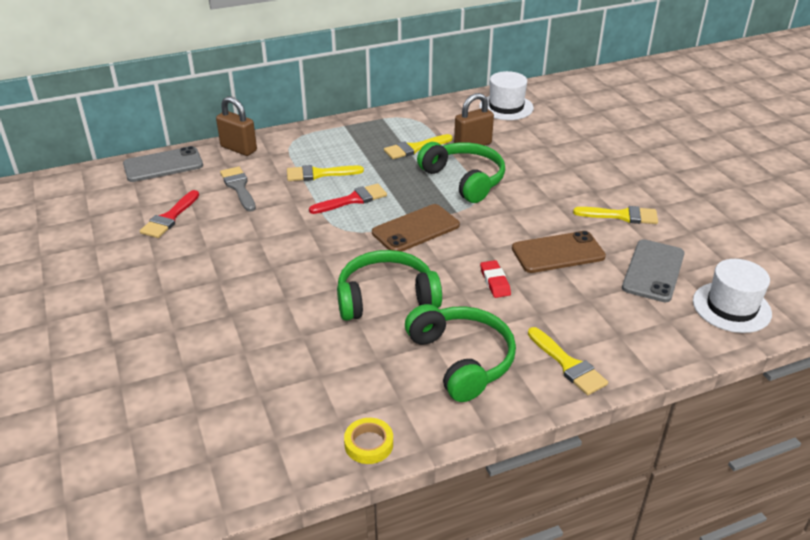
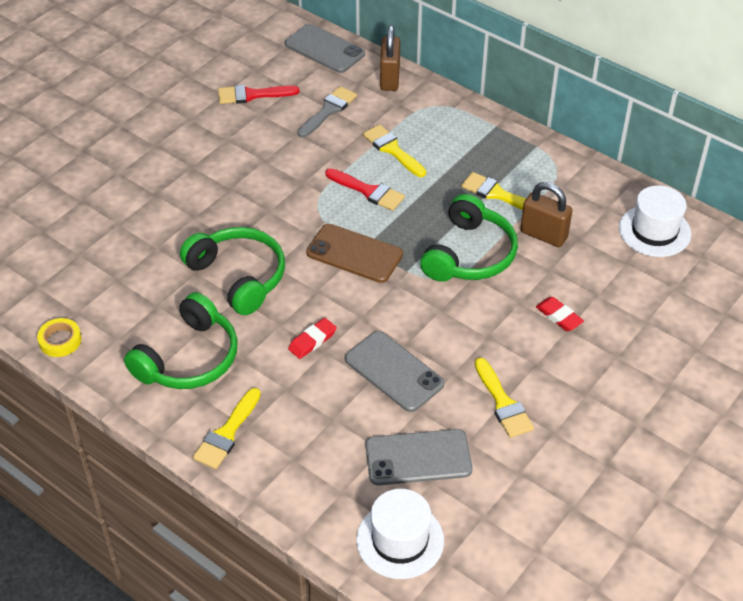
camera: 60 degrees right, 10 degrees up
(555, 166) = (559, 316): none -> red eraser
(558, 252) = (394, 371): brown phone -> grey phone

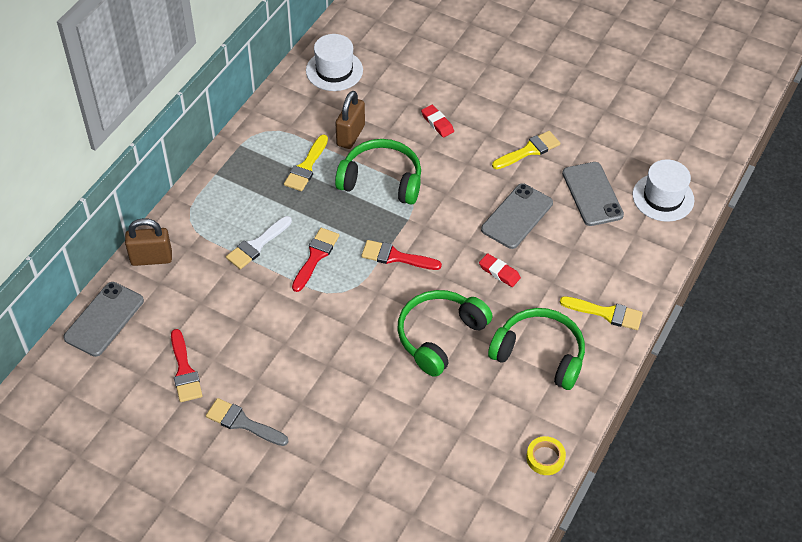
camera: 100 degrees left, 5 degrees up
(328, 111) = (204, 302): grey brush -> grey brush (242, 423)
(354, 254) = (395, 257): brown phone -> red brush
(392, 150) = (257, 245): yellow brush -> white brush
(559, 316) = (437, 123): red eraser -> red eraser turned 75 degrees counterclockwise

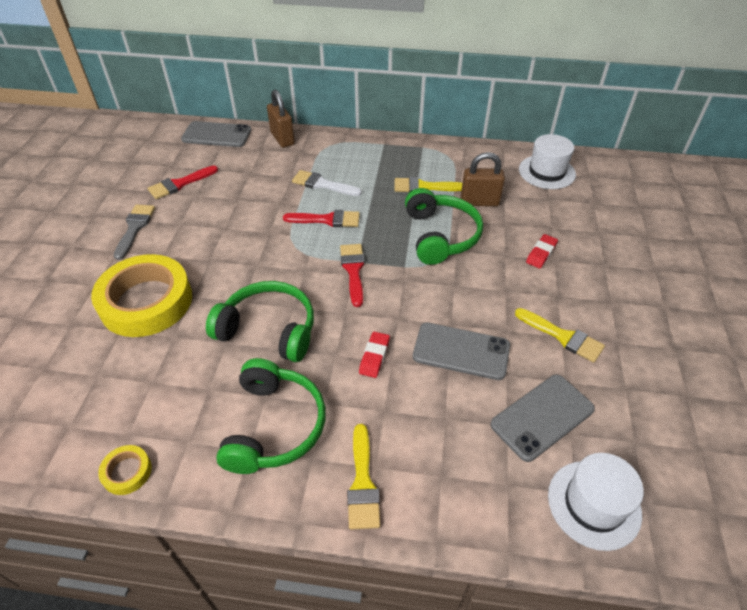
camera: 70 degrees right, 5 degrees down
(361, 424) = (146, 301): none -> yellow tape

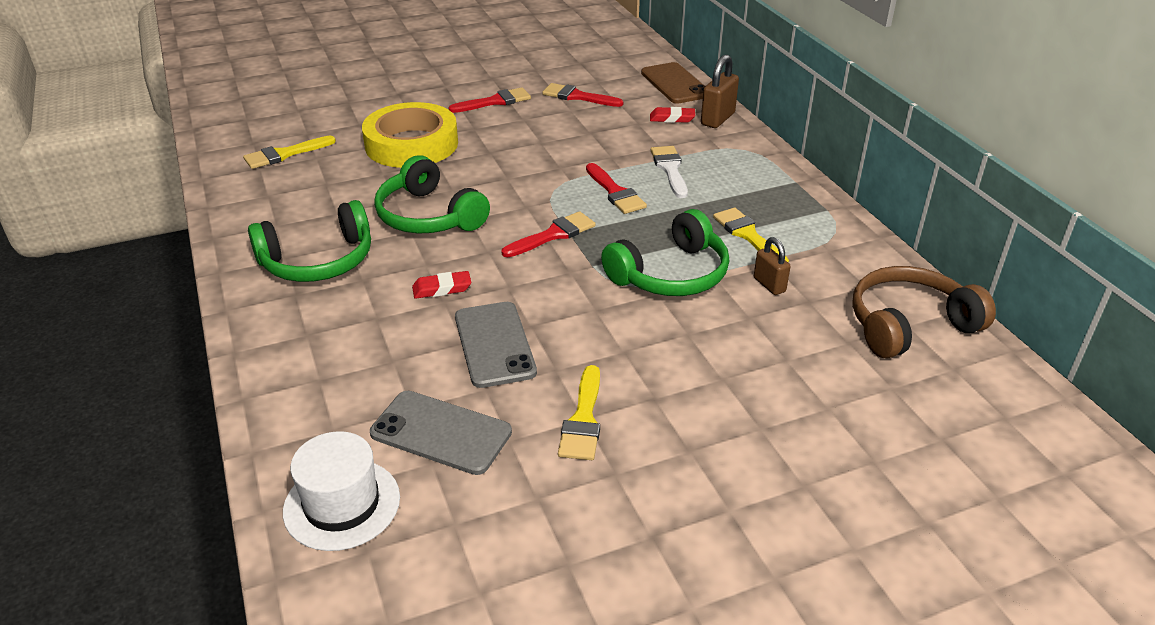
camera: 60 degrees right, 10 degrees down
(127, 472) = (232, 210): yellow tape -> none
(135, 228) = (495, 102): grey brush -> red brush
(217, 135) = (675, 84): grey phone -> brown phone
(269, 329) = (428, 216): green headphones -> green headphones turned 150 degrees clockwise
(362, 483) = (284, 332): yellow brush -> yellow brush (284, 154)
(479, 202) = (769, 285): brown padlock -> brown padlock, size x0.64
(541, 253) = (722, 363): red eraser -> red eraser (672, 118)
(547, 172) = (909, 325): white hat -> brown headphones

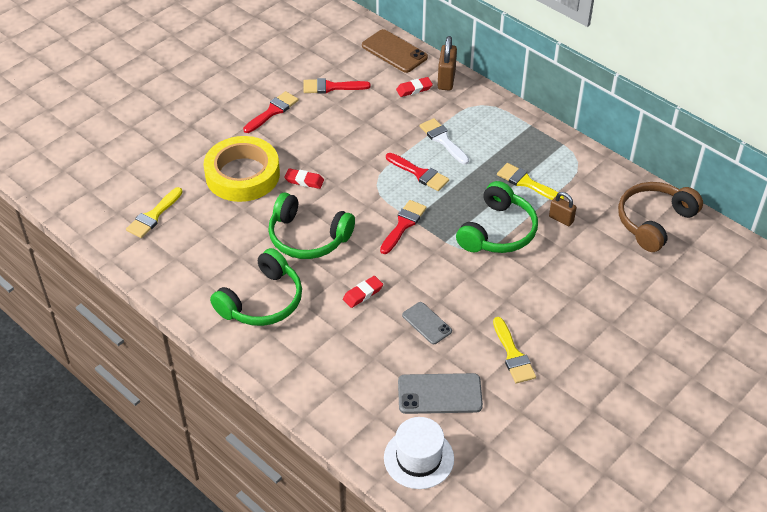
camera: 25 degrees left, 10 degrees up
(473, 165) = (304, 181): none -> red eraser
(494, 344) = (427, 323): grey phone -> grey phone, size x0.63

